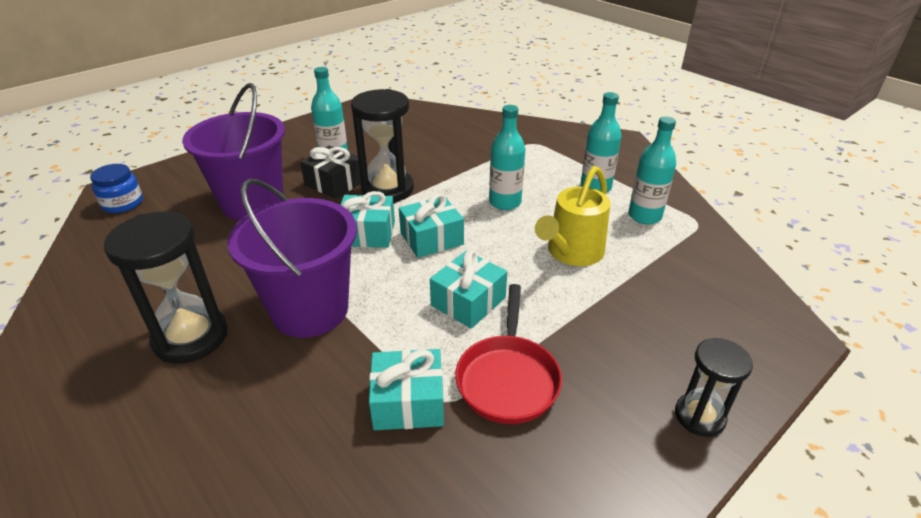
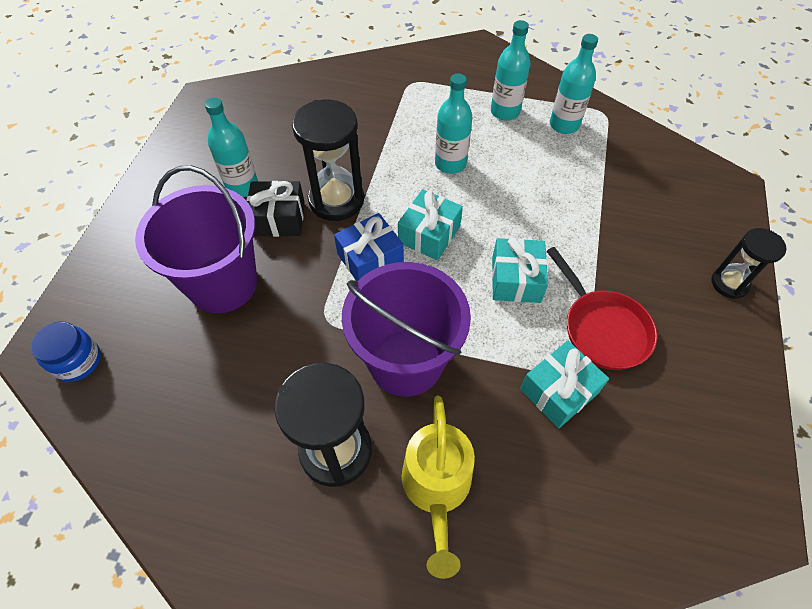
camera: 35 degrees left, 20 degrees up
(367, 233) = (370, 258): turquoise gift -> blue gift
(571, 253) = (545, 190): yellow watering can -> yellow watering can (436, 488)

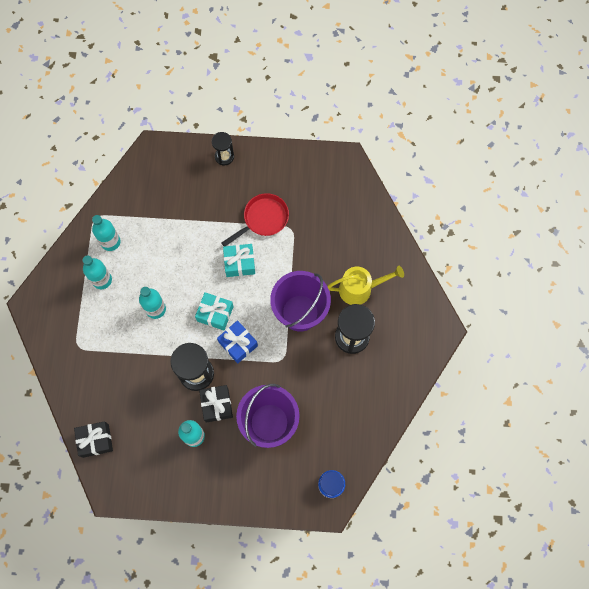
camera: 100 degrees left, 15 degrees up
(279, 89) = (95, 440): none -> black gift
(559, 391) = (302, 239): turquoise gift -> none

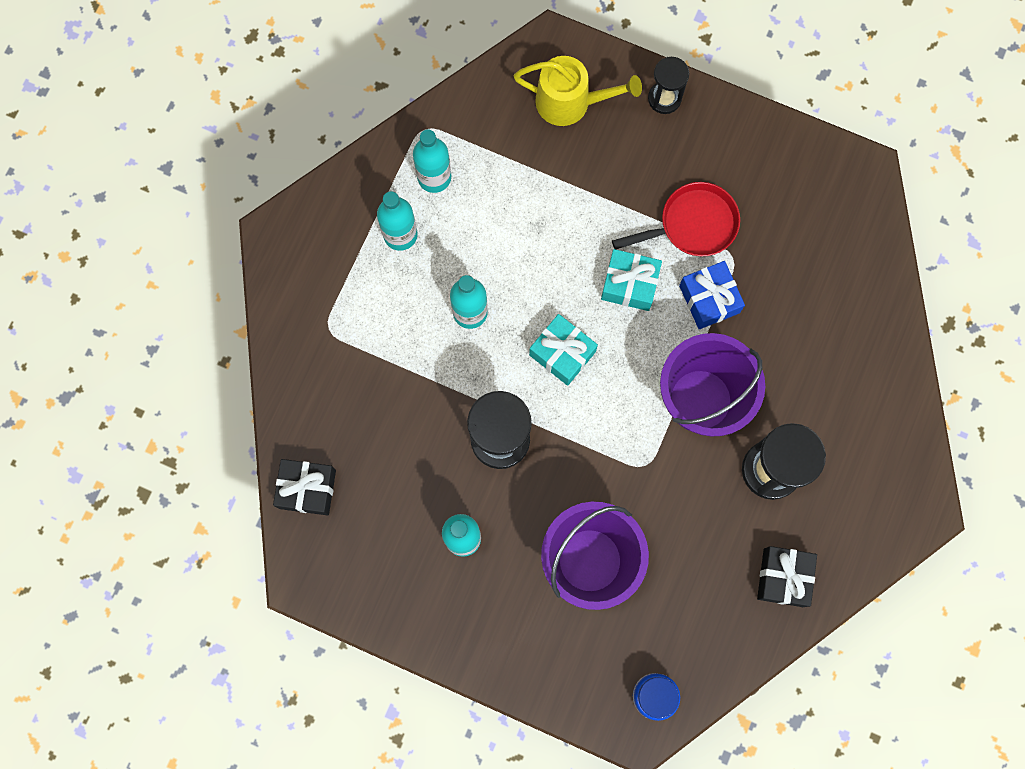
camera: 20 degrees right, 5 degrees up
(217, 405) = (515, 502): black gift -> black gift (783, 577)
(238, 344) = (582, 415): blue gift -> blue gift (709, 299)
(360, 289) = (812, 395): yellow watering can -> yellow watering can (570, 102)

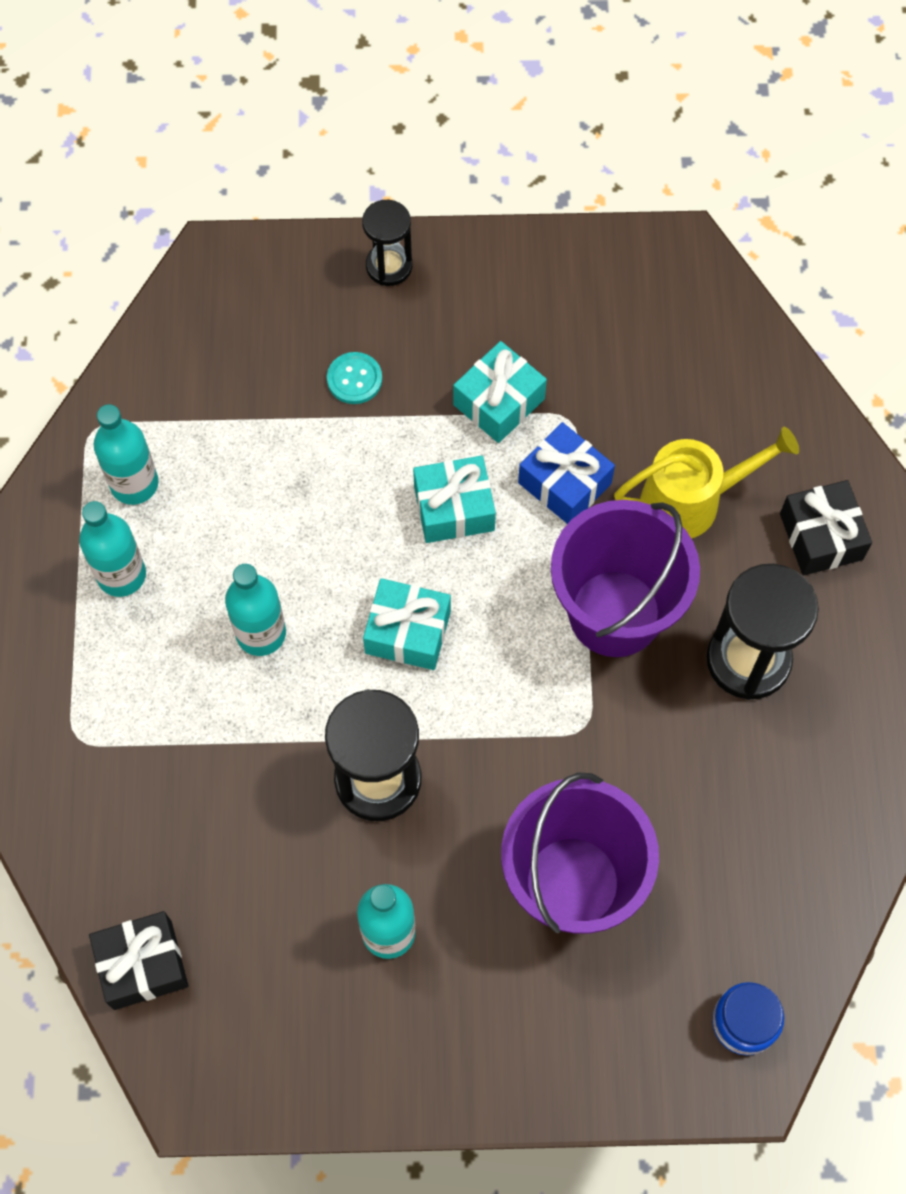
camera: 25 degrees left, 10 degrees down
(570, 102) = (271, 319): yellow watering can -> yellow watering can (691, 501)
(606, 168) = (354, 379): none -> turquoise button
(692, 225) = (499, 402): red pan -> turquoise gift
(783, 577) = (833, 788): black gift -> black gift (821, 536)

